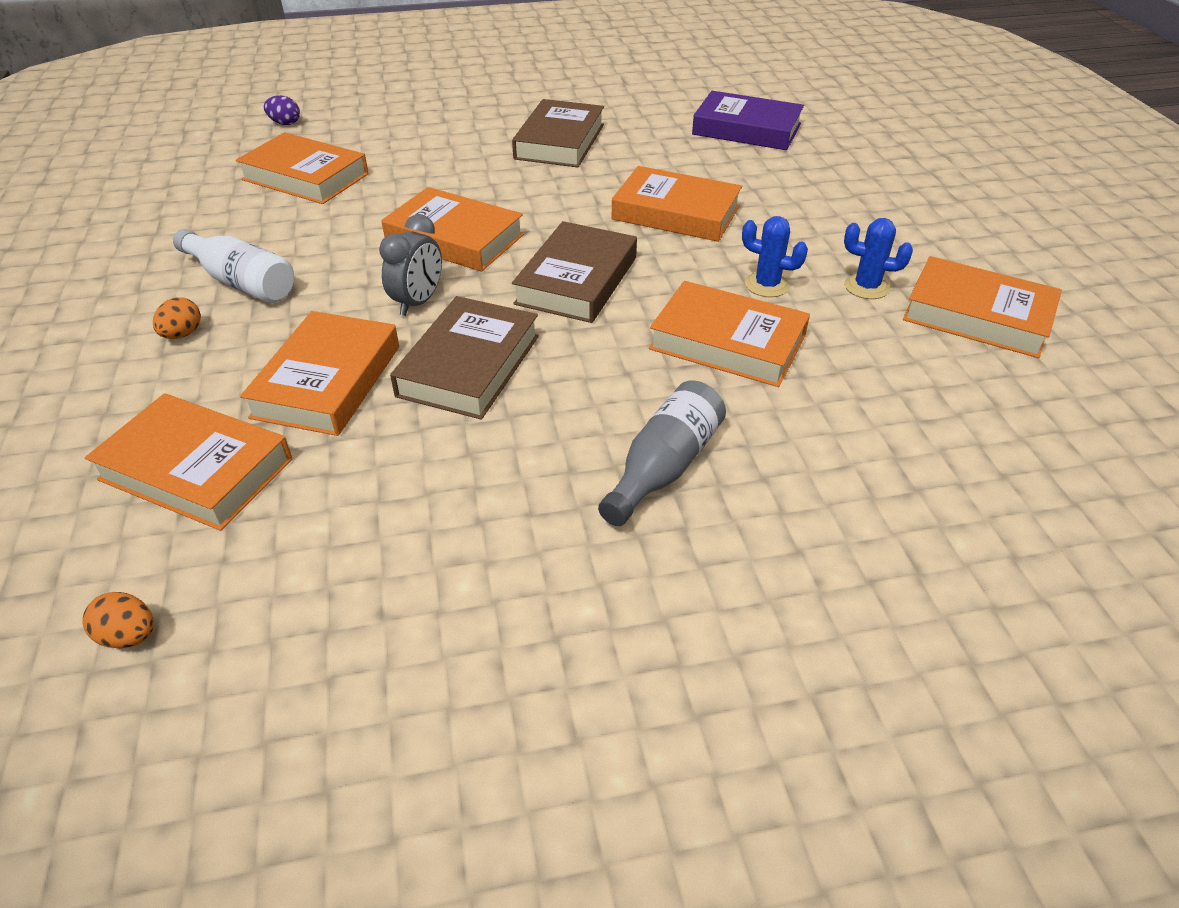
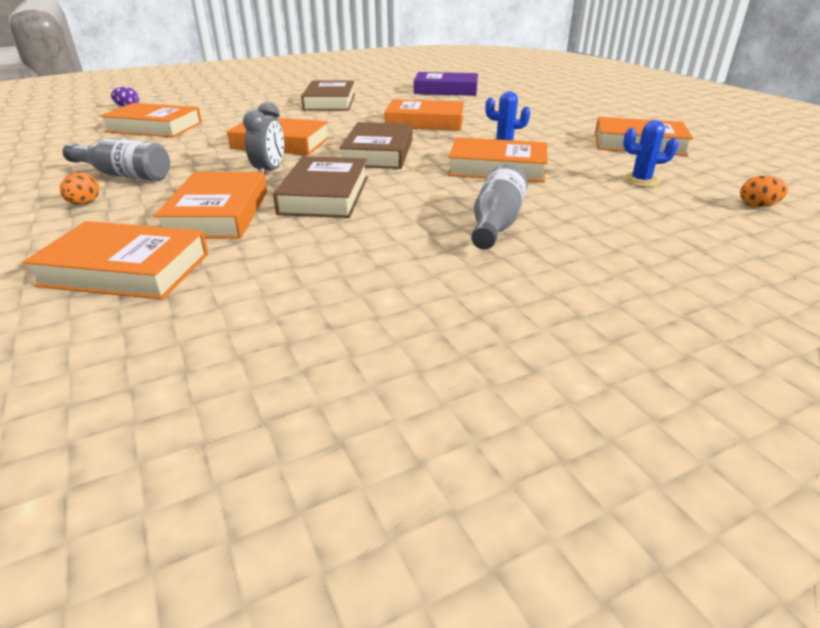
camera: 15 degrees left, 10 degrees down
(129, 636) = (99, 375): orange egg -> orange egg (757, 206)
(242, 282) = (125, 175): white bottle -> grey bottle
(866, 287) = (565, 139): blue cactus -> blue cactus (641, 181)

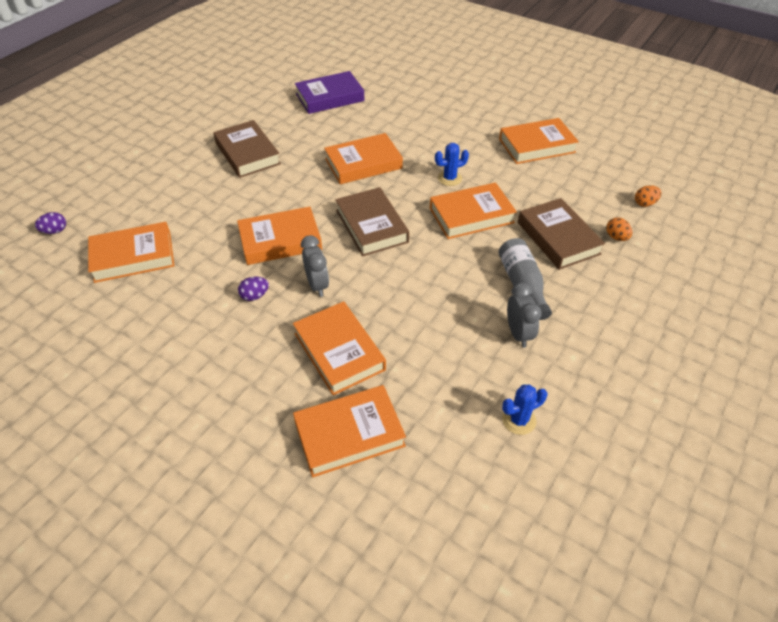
camera: 30 degrees left, 15 degrees up
(84, 203) = (224, 385): orange egg -> orange egg (616, 237)
(125, 175) = (207, 337): grey bottle -> none
(205, 164) = (255, 296): none -> purple egg
(325, 195) = (388, 298): brown book -> brown book (558, 238)
(439, 257) = (518, 334): none -> grey clock
(641, 181) = (568, 198): blue cactus -> blue cactus (519, 420)

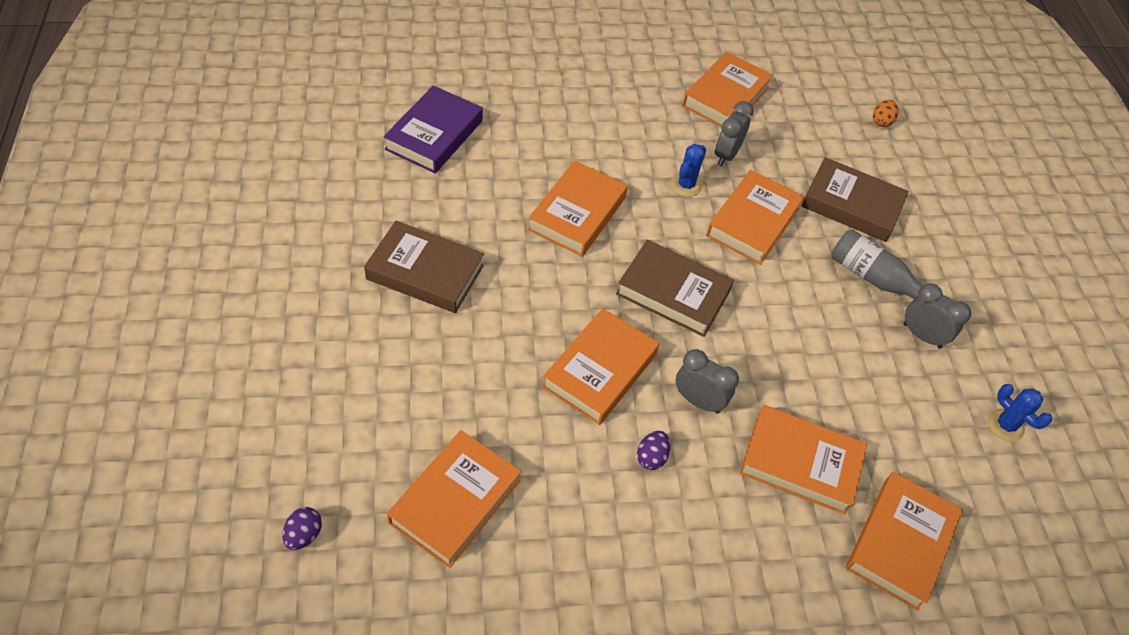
camera: 45 degrees left, 5 degrees up
(497, 175) = (726, 155): none -> grey clock
(519, 420) = (1005, 425): blue cactus -> blue cactus turned 60 degrees counterclockwise
(616, 237) = (895, 175): orange egg -> none

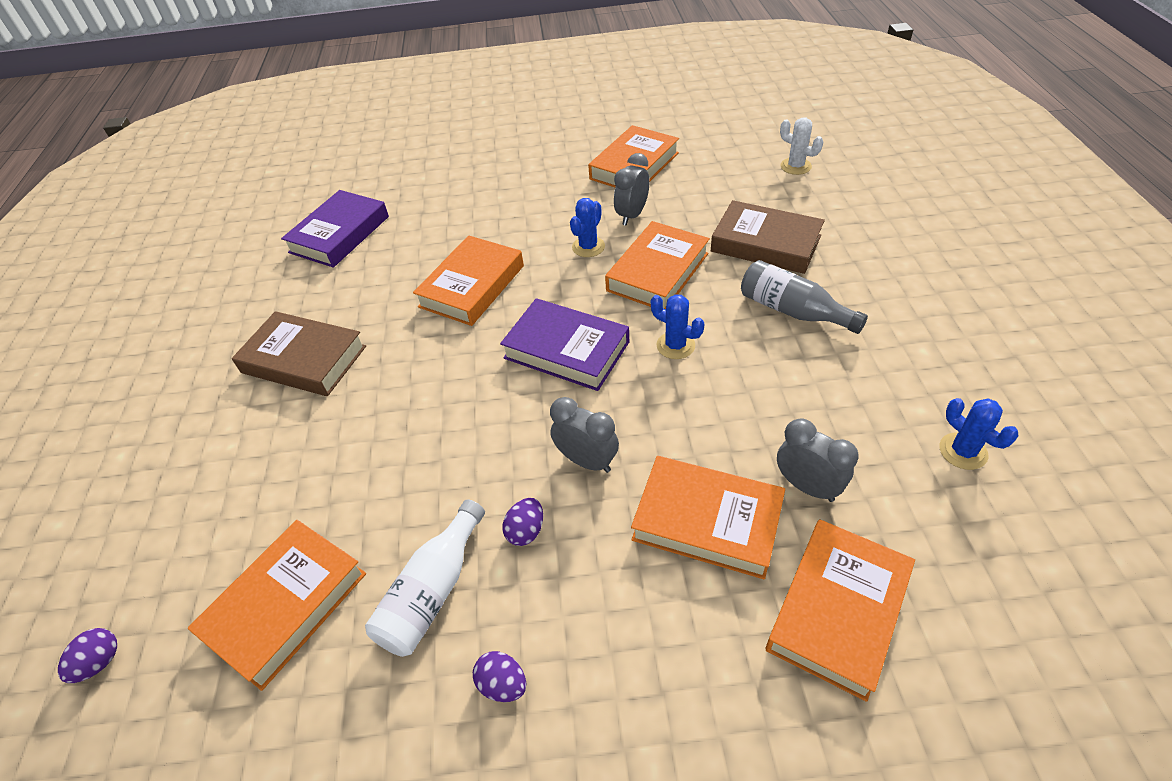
camera: 10 degrees right, 5 degrees down
(579, 501) = (433, 591): none -> white bottle
(600, 370) = (477, 439): orange book -> none
(644, 578) = (503, 684): none -> purple egg
(673, 293) = (566, 350): brown book -> purple book
(771, 300) = (675, 345): none -> blue cactus
(881, 122) = (795, 166): orange egg -> white cactus
(922, 335) = (851, 363): grey clock -> grey clock (807, 486)

